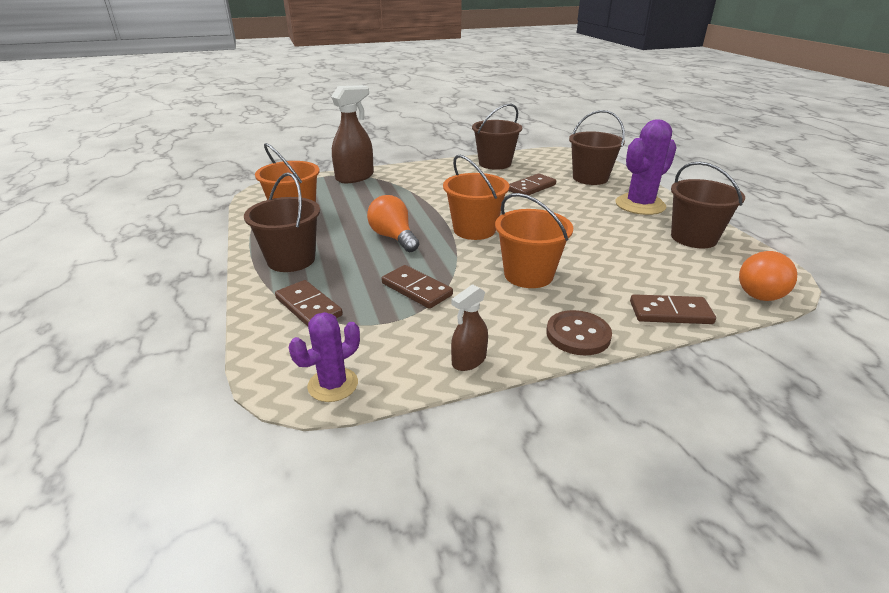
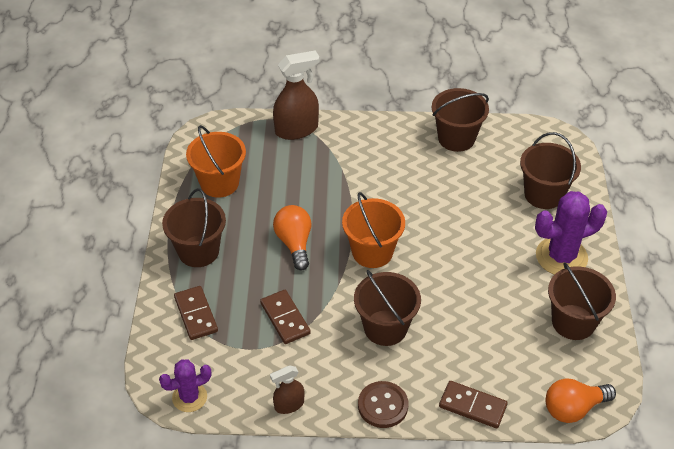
camera: 20 degrees right, 15 degrees up
(528, 275) = (385, 328): orange bucket -> brown bucket
(531, 187) = (468, 196): brown domino -> none

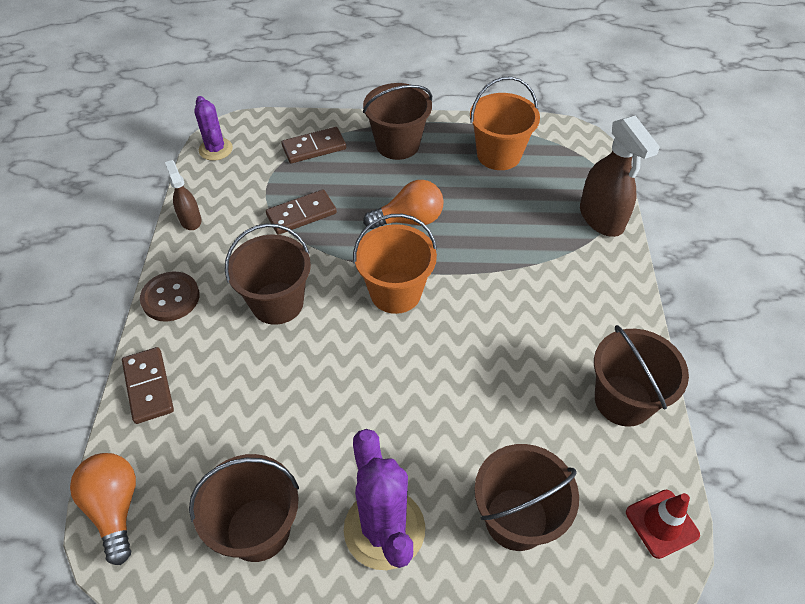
camera: 90 degrees right, 5 degrees up
(472, 406) = (148, 387): brown domino -> brown domino turned 45 degrees counterclockwise
(535, 133) = (662, 523): none -> red traffic cone

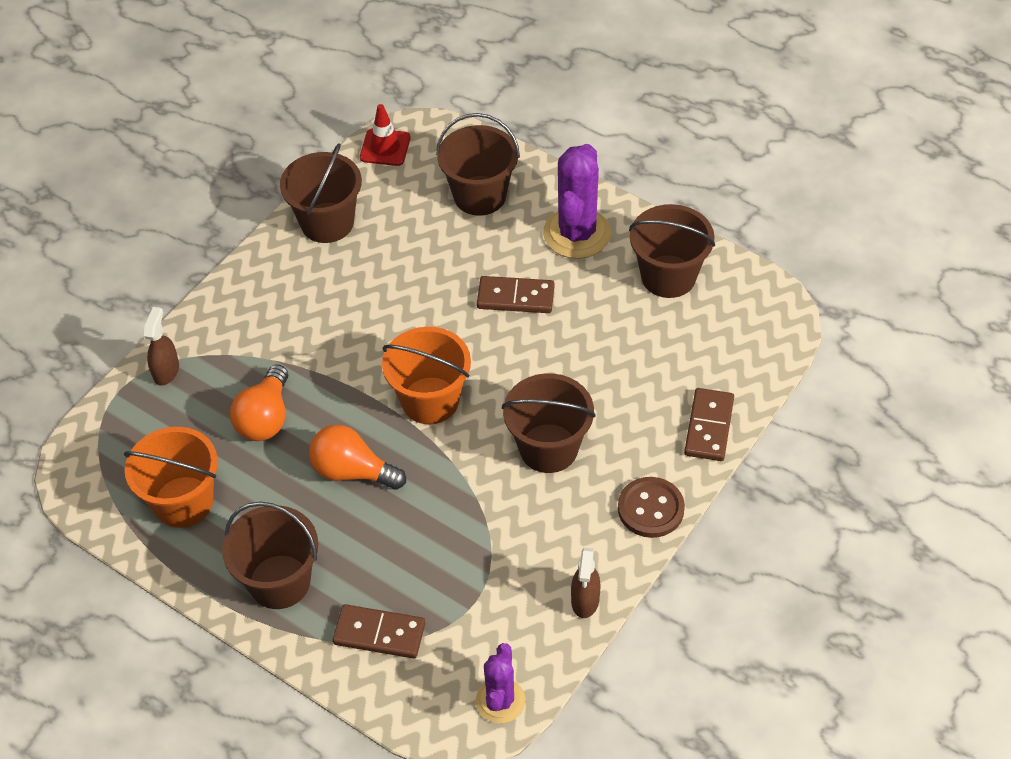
camera: 145 degrees left, 0 degrees up
(115, 508) = (772, 342): orange light bulb -> orange light bulb (265, 418)
(301, 214) = (459, 540): brown domino -> brown domino (515, 297)
(601, 218) = (166, 371): brown spray bottle -> brown spray bottle, size x0.56

